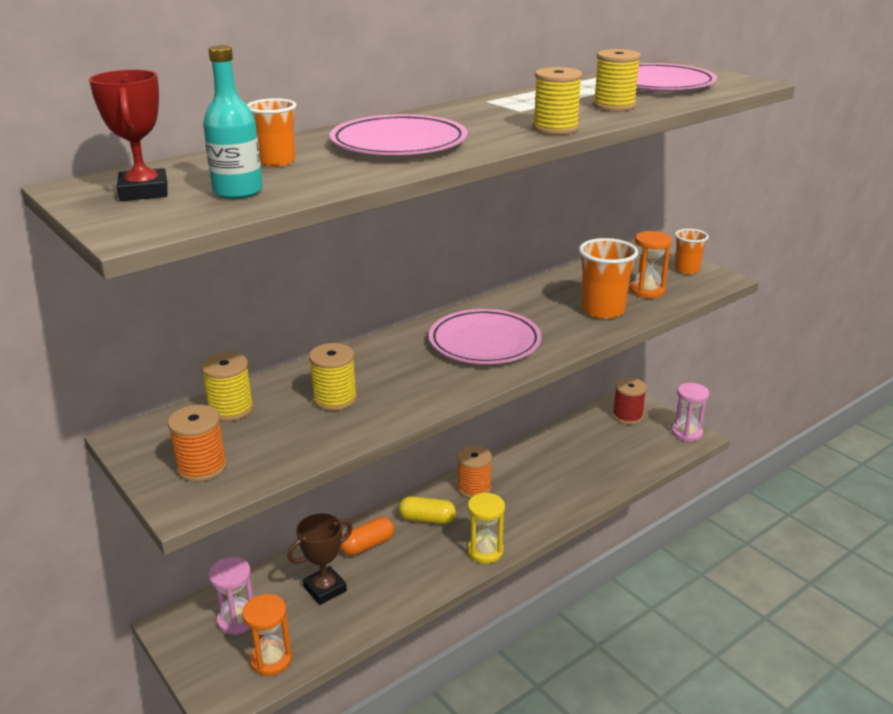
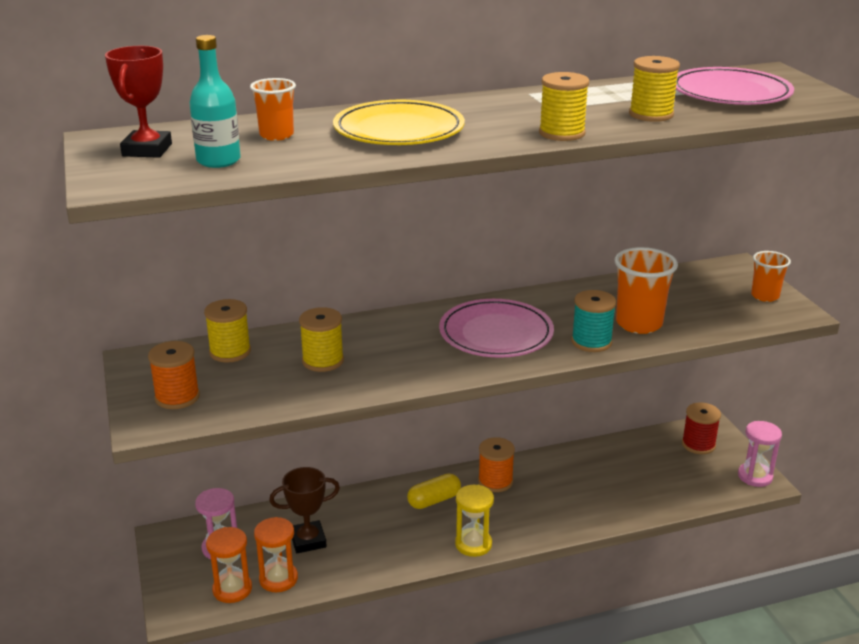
camera: 20 degrees right, 0 degrees up
(367, 545) = (366, 511): orange capsule -> none
(399, 143) = (399, 130): pink plate -> yellow plate
(427, 519) = (434, 500): yellow capsule -> yellow capsule turned 60 degrees counterclockwise
(574, 333) = (591, 342): none -> turquoise spool
(647, 291) = (702, 311): orange hourglass -> orange hourglass (278, 579)

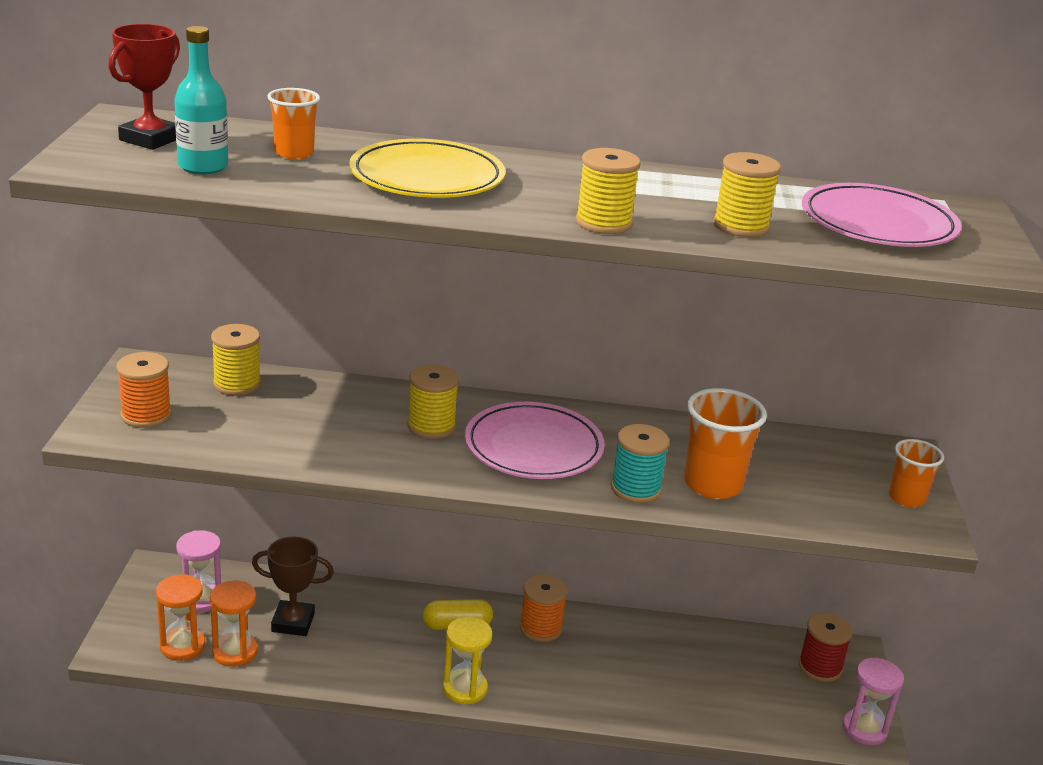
camera: 20 degrees right, 0 degrees up
(323, 361) = (321, 421): yellow spool -> yellow spool (431, 426)

